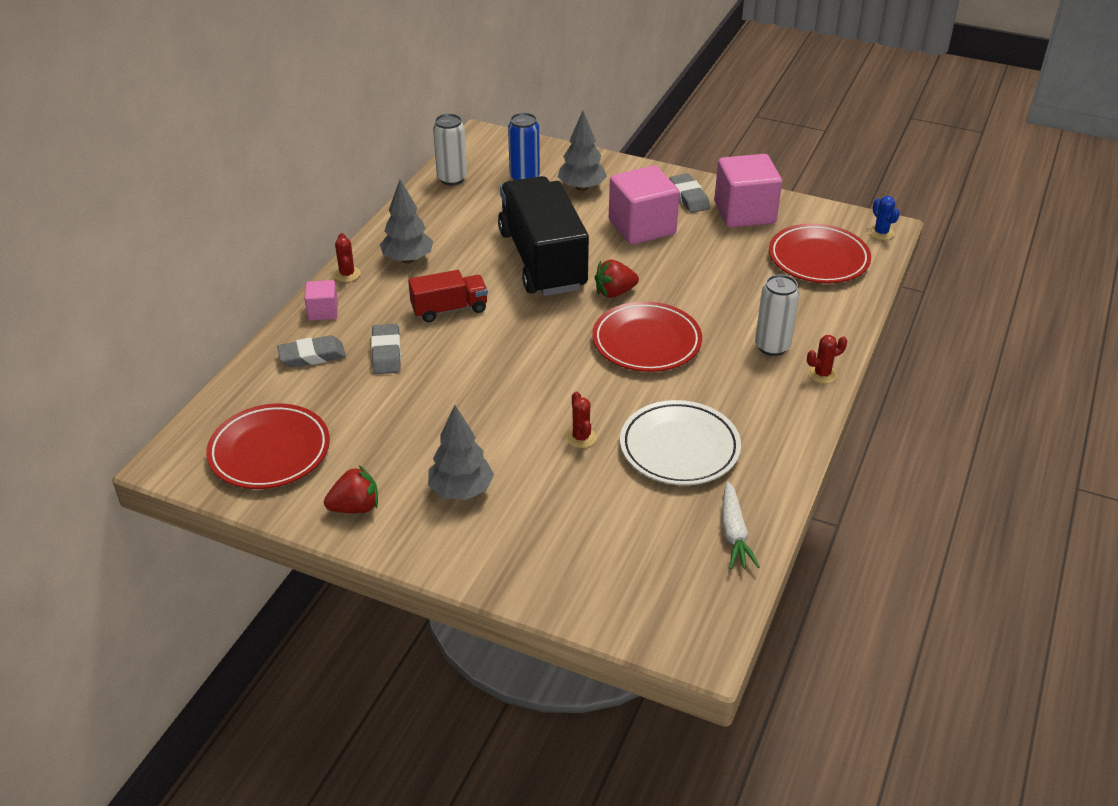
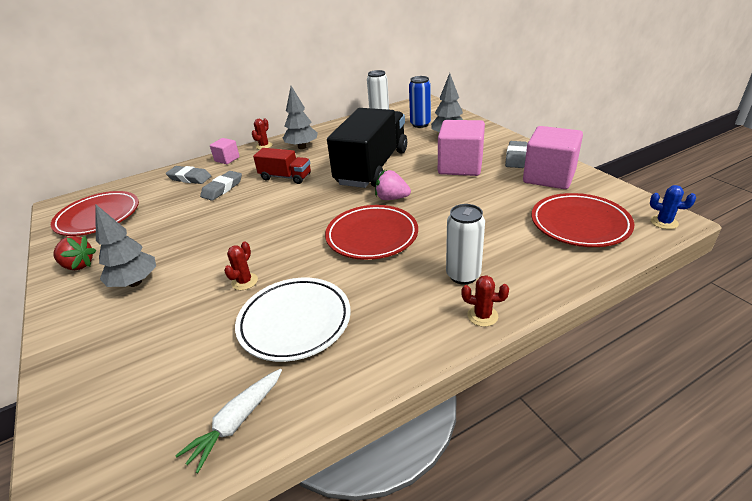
camera: 40 degrees right, 5 degrees down
(614, 292) = (392, 198): red strawberry -> pink strawberry
(881, 233) = (664, 222): blue cactus -> blue cactus turned 75 degrees counterclockwise

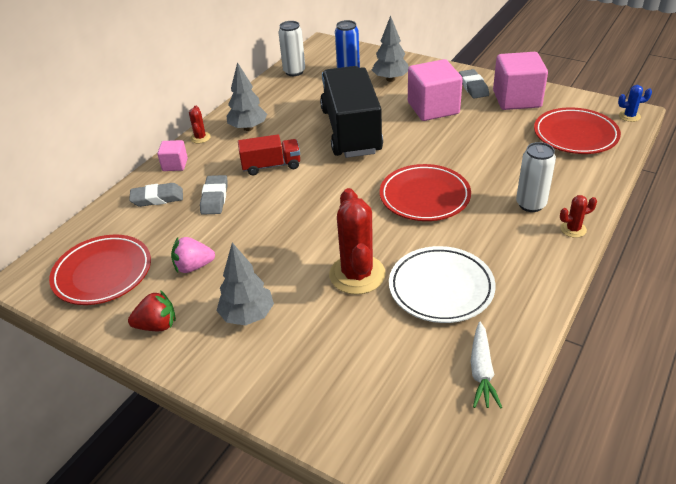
camera: 30 degrees left, 5 degrees up
(244, 281) = (357, 274): red cactus -> red cactus, size x2.14
(392, 198) = (404, 157): pink strawberry -> pink strawberry (193, 267)

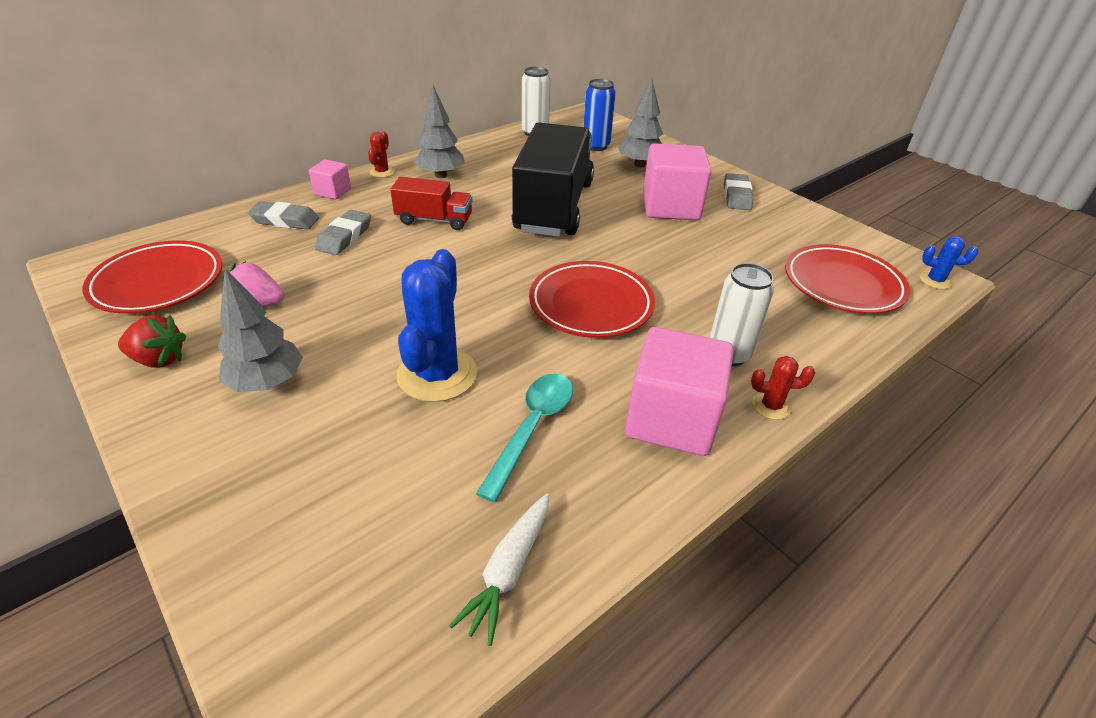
camera: 15 degrees right, 0 degrees up
(357, 274) = (437, 374): red cactus -> blue cactus
(441, 288) = (532, 428): white plate -> turquoise spoon
(516, 99) = (785, 222): pink cube -> pink cube (671, 419)

